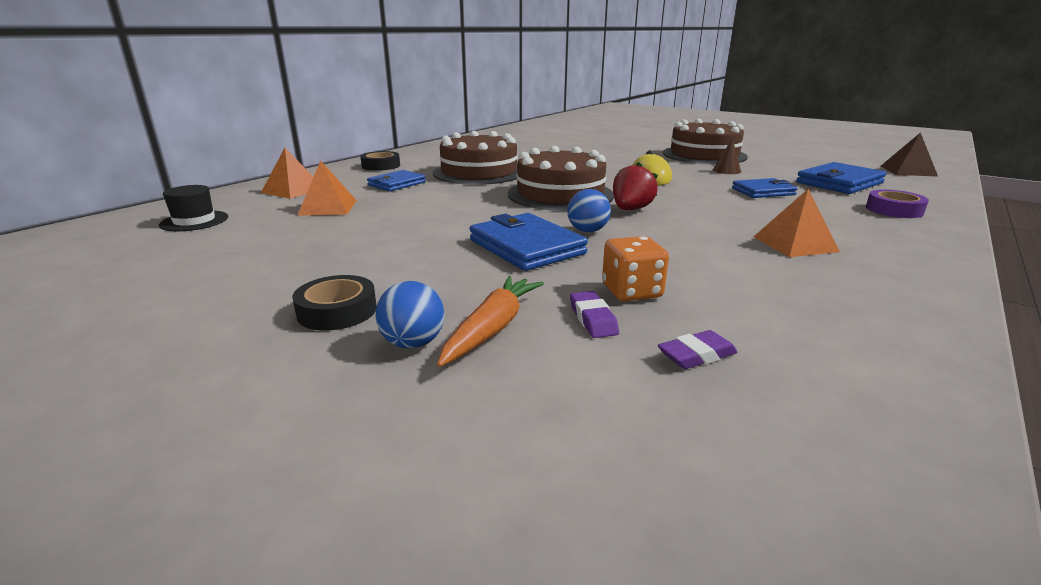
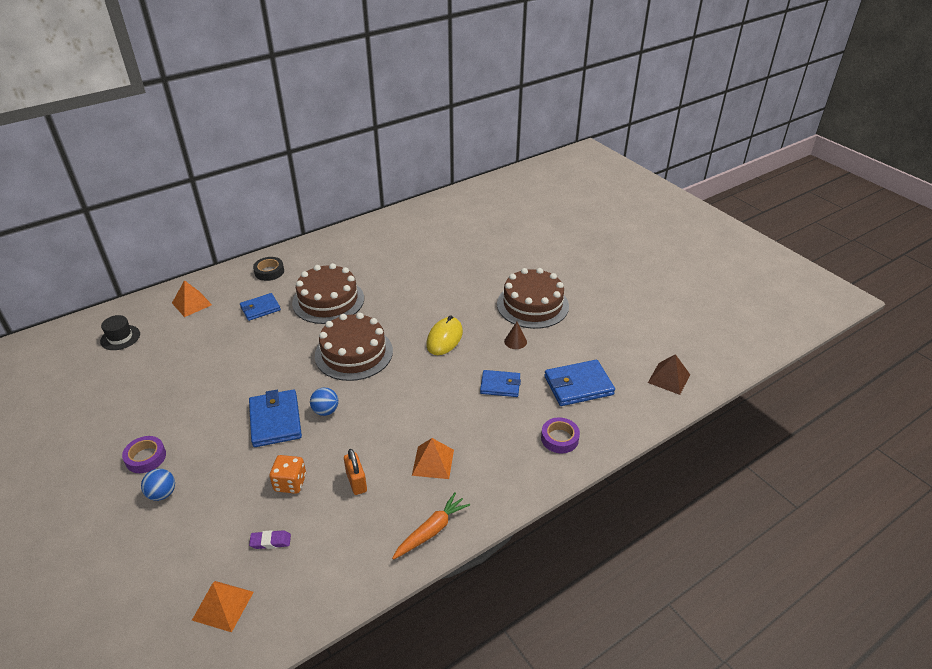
camera: 20 degrees right, 15 degrees up
(328, 207) = (199, 337): orange pyramid -> orange pyramid (223, 605)
(337, 311) = (146, 457): black tape -> purple tape
(492, 328) = (202, 493): orange carrot -> orange carrot (431, 530)
(592, 319) = (251, 500): purple eraser -> none
(631, 209) = (379, 389): red strawberry -> none
(727, 274) = (356, 482): none -> orange padlock

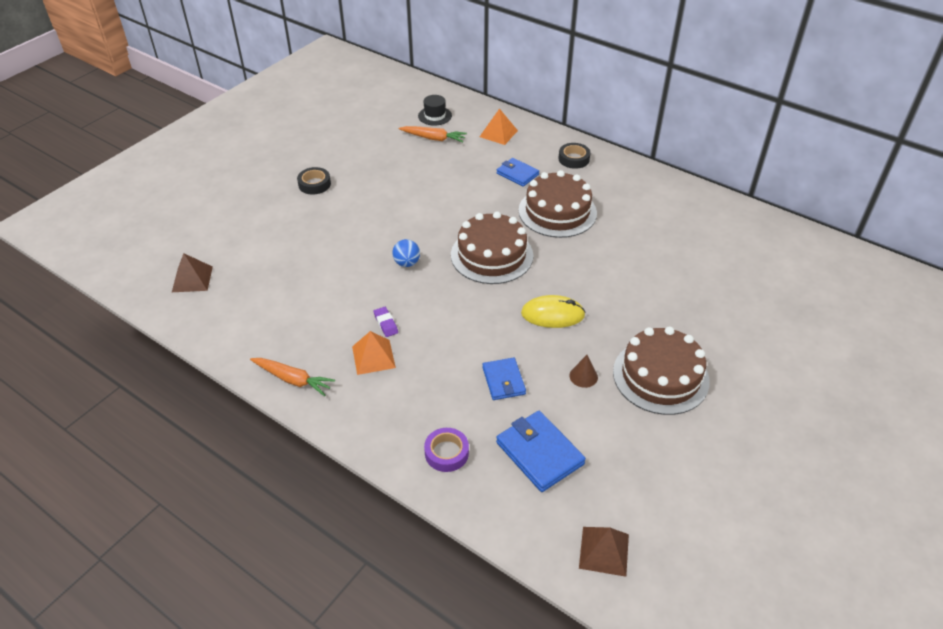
camera: 70 degrees right, 5 degrees up
(146, 457) = (314, 184): purple tape -> black tape
(156, 347) = (433, 138): none -> orange carrot
(162, 494) = (283, 207): blue ball -> none
(223, 605) = (192, 279): orange pyramid -> brown pyramid
(270, 541) = (254, 282): purple eraser -> purple eraser (386, 324)
(275, 421) = (381, 237): blue wallet -> none
(290, 483) = (316, 271): orange dice -> none
(356, 482) = (331, 311): orange padlock -> none

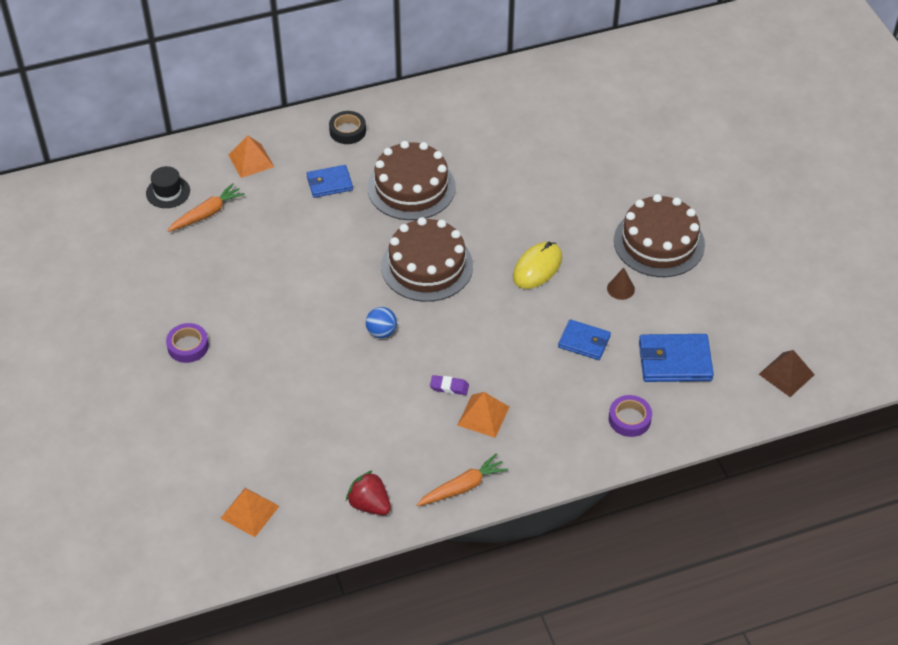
camera: 55 degrees left, 5 degrees up
(192, 279) = (249, 512): brown pyramid -> orange pyramid
(239, 335) = (369, 504): none -> red strawberry
(314, 184) = (188, 346): black tape -> purple tape

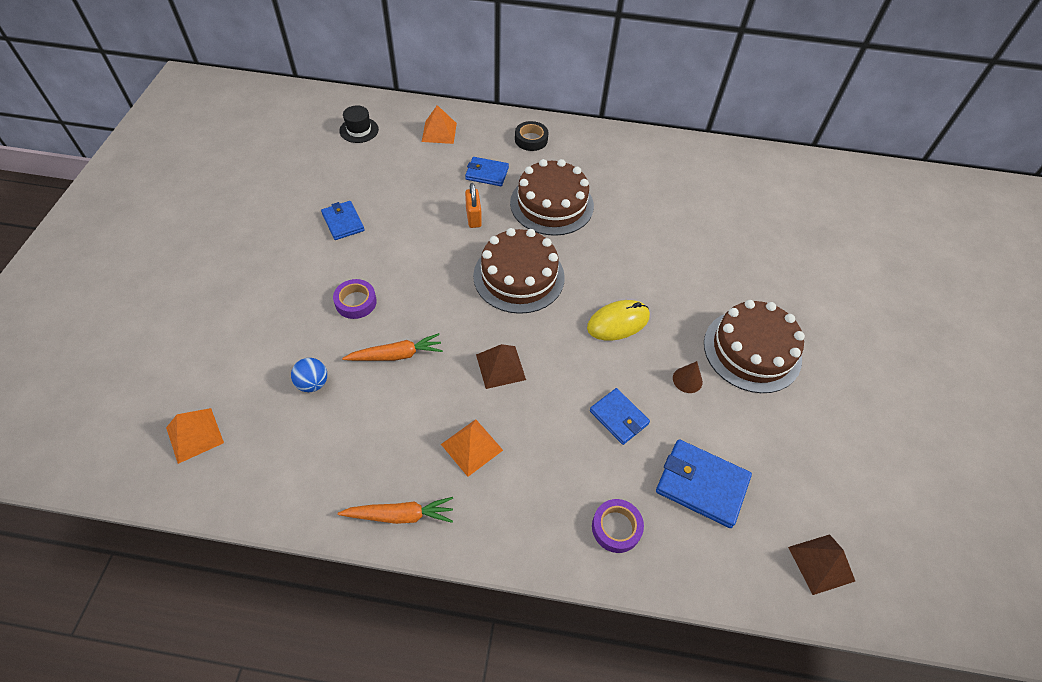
camera: 25 degrees right, 5 degrees up
(188, 346) = (272, 256): purple tape -> purple tape (356, 302)
(207, 213) = (374, 158): orange carrot -> orange carrot (396, 355)
(228, 287) = (343, 222): none -> blue wallet
(348, 231) = (473, 217): none -> orange padlock
(369, 504) = (301, 486): red strawberry -> none
(381, 332) = (437, 318): blue ball -> blue ball (313, 383)
(449, 387) = (460, 401): purple eraser -> none
(464, 346) = (500, 367): none -> brown pyramid

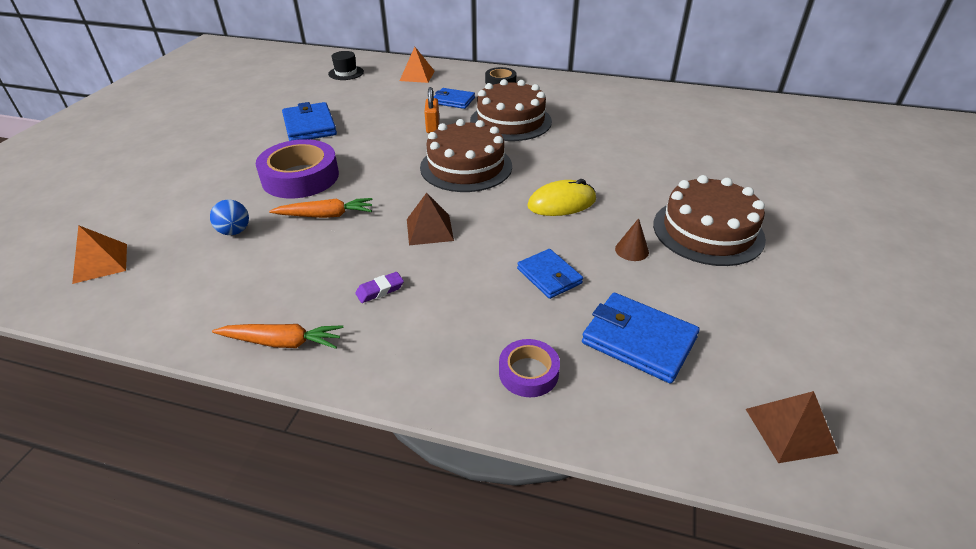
camera: 10 degrees right, 15 degrees down
(343, 222) = (309, 126): blue wallet -> blue wallet, size x1.53
(356, 302) = (300, 177): purple tape -> purple tape, size x1.87
(471, 447) = (380, 290): orange pyramid -> purple eraser

